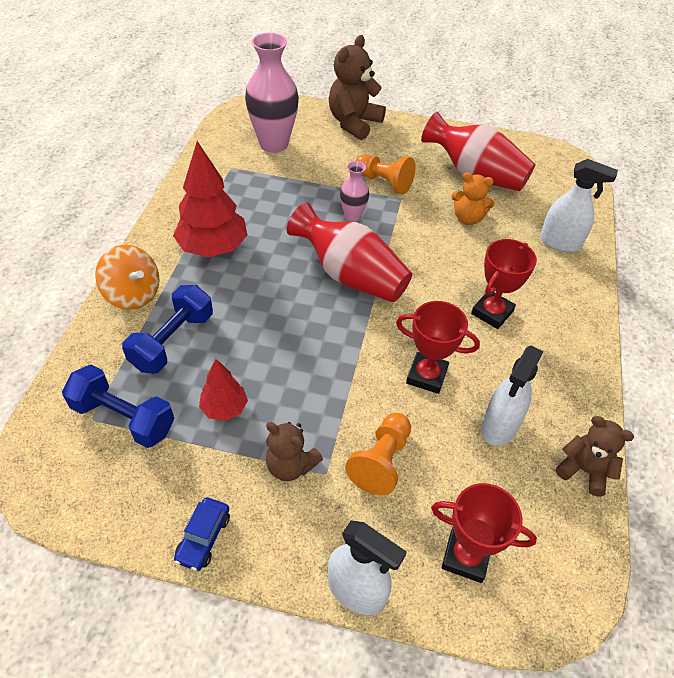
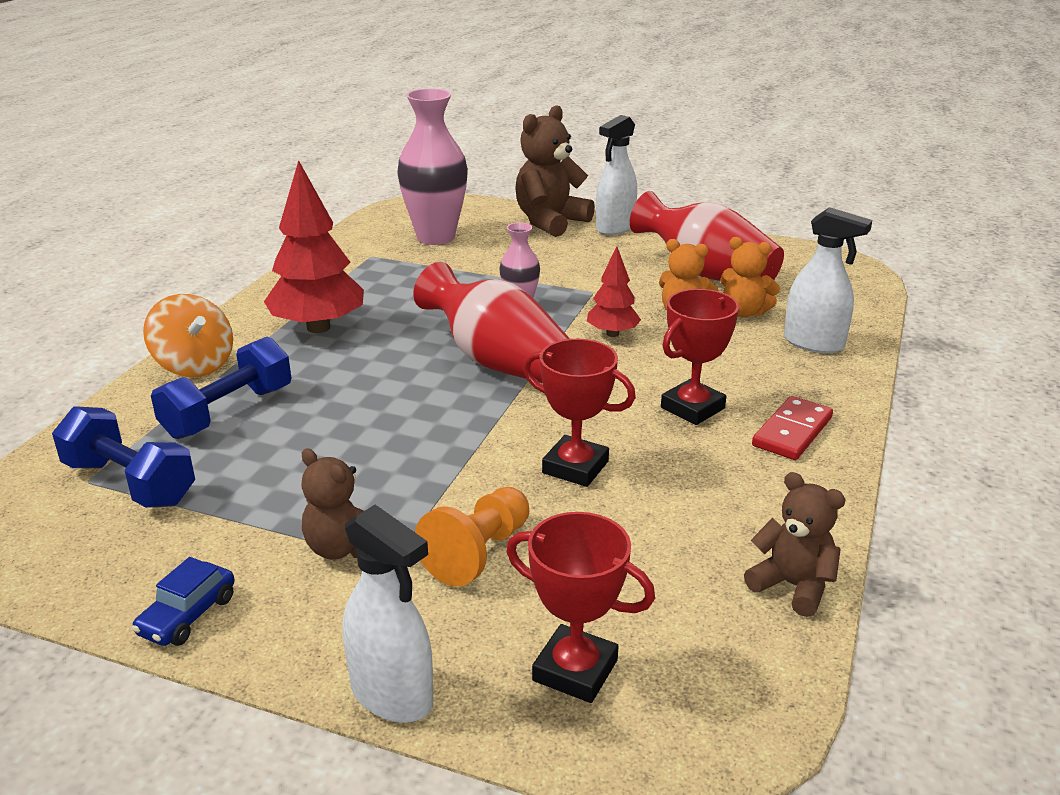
camera: 10 degrees right, 20 degrees down
(224, 408) = (272, 482): red tree -> red tree (612, 333)
(384, 182) = (574, 276): orange pawn -> none
(499, 426) = (670, 528): white spray bottle -> white spray bottle (615, 228)
(508, 214) = (744, 312): none -> orange teddy bear
(560, 330) = (792, 432): none -> red domino

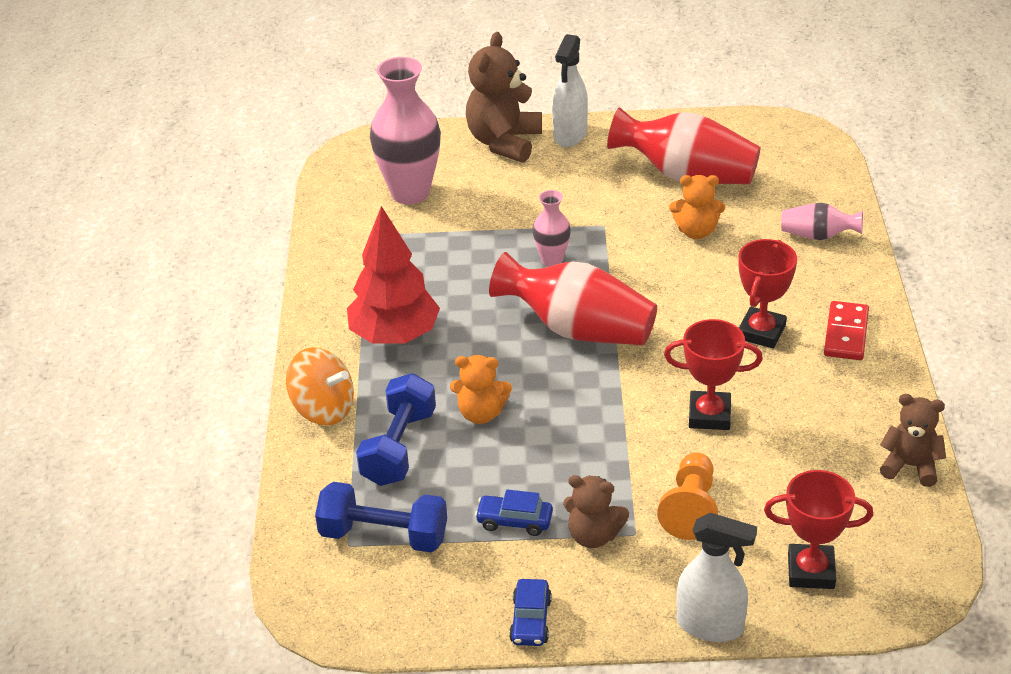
camera: 20 degrees left, 10 degrees up
(272, 508) = (514, 521): none -> blue car
(612, 333) = (651, 271): red tree -> none
(744, 312) = (744, 215): orange teddy bear -> orange teddy bear (481, 413)
(814, 343) = (817, 235): white spray bottle -> pink vase

